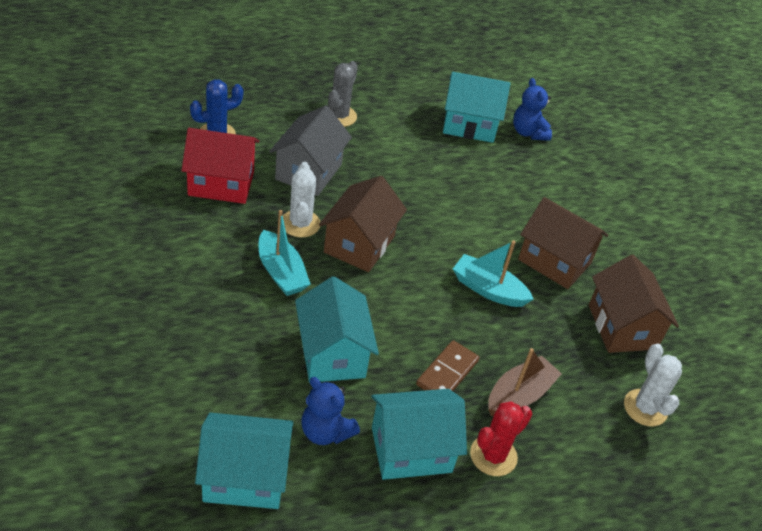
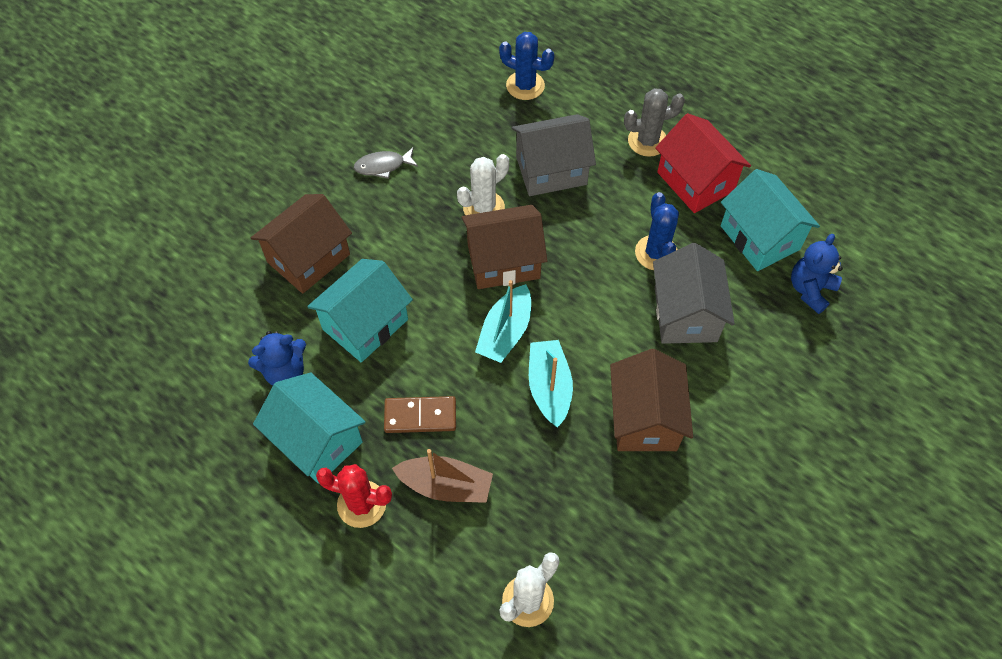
camera: 60 degrees right, 15 degrees up
(192, 250) = (383, 166): none -> grey fish
(221, 183) = (472, 129): red house -> red house (695, 181)
(245, 477) = (202, 351): turquoise house -> none
(281, 272) = (416, 234): turquoise boat -> turquoise boat (505, 332)
(325, 431) = (285, 372): blue teddy bear -> blue teddy bear turned 120 degrees counterclockwise
(433, 172) = (656, 253): none -> blue cactus
(493, 191) = (685, 314): none -> grey house
(622, 327) = (615, 525): brown house -> brown house (308, 258)

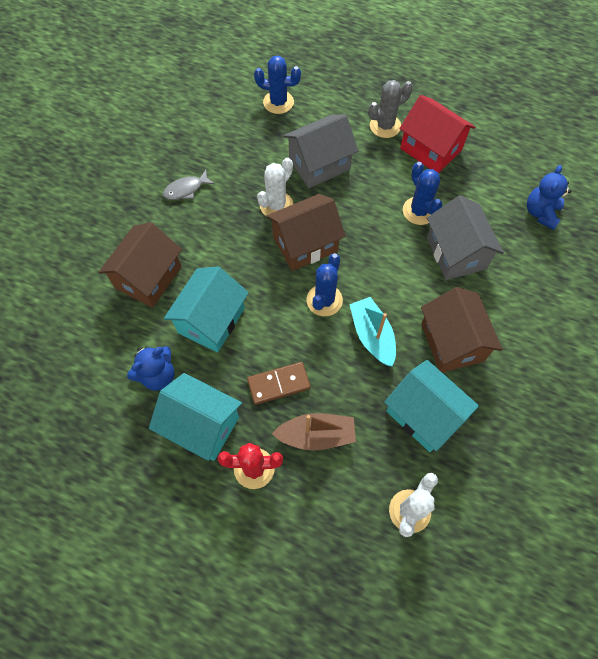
camera: 15 degrees left, 5 degrees up
(505, 332) = (324, 300): turquoise boat -> blue cactus
(760, 237) = (491, 181): turquoise house -> turquoise house (423, 414)

